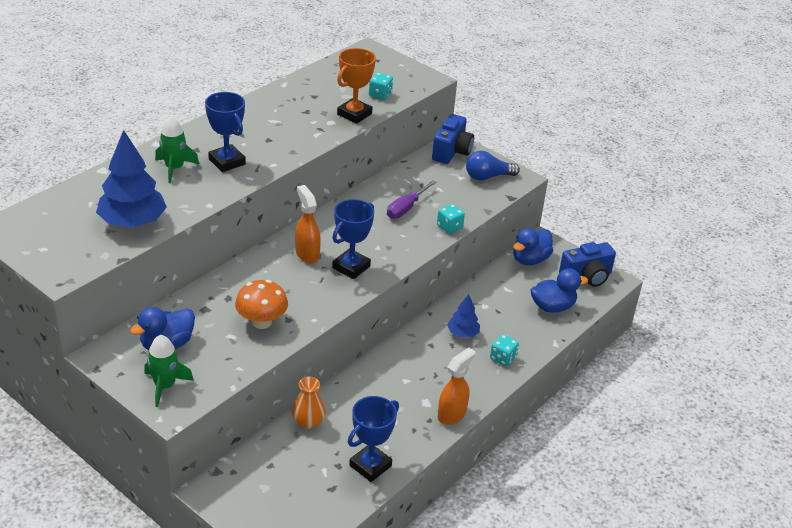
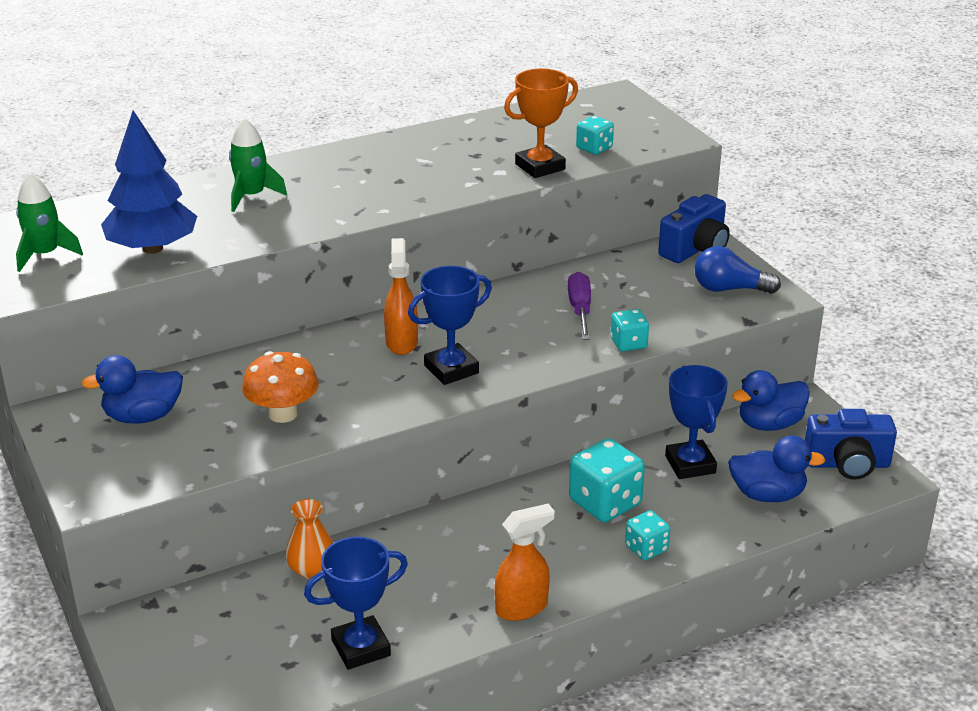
camera: 25 degrees right, 5 degrees down
(165, 386) = (105, 466): green rocket -> green rocket (45, 255)
(227, 162) = (324, 198): blue trophy -> blue trophy (690, 464)
(406, 208) = (580, 310): purple screwdriver -> purple screwdriver turned 120 degrees clockwise
(462, 333) = (605, 503): blue tree -> turquoise dice

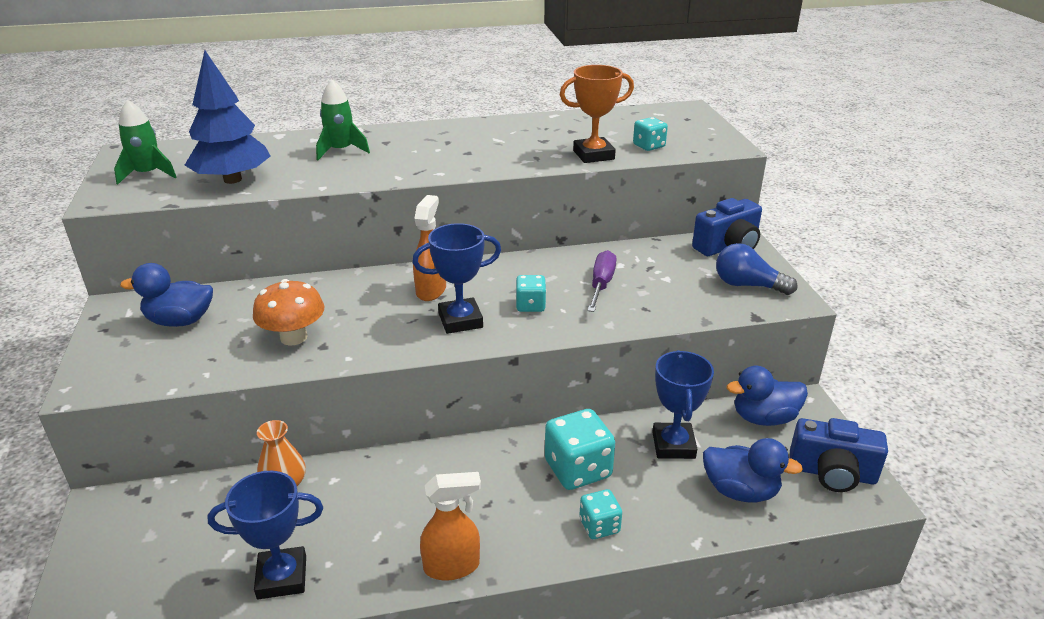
camera: 15 degrees right, 0 degrees up
(628, 343) = (633, 321): turquoise dice -> turquoise dice (530, 305)

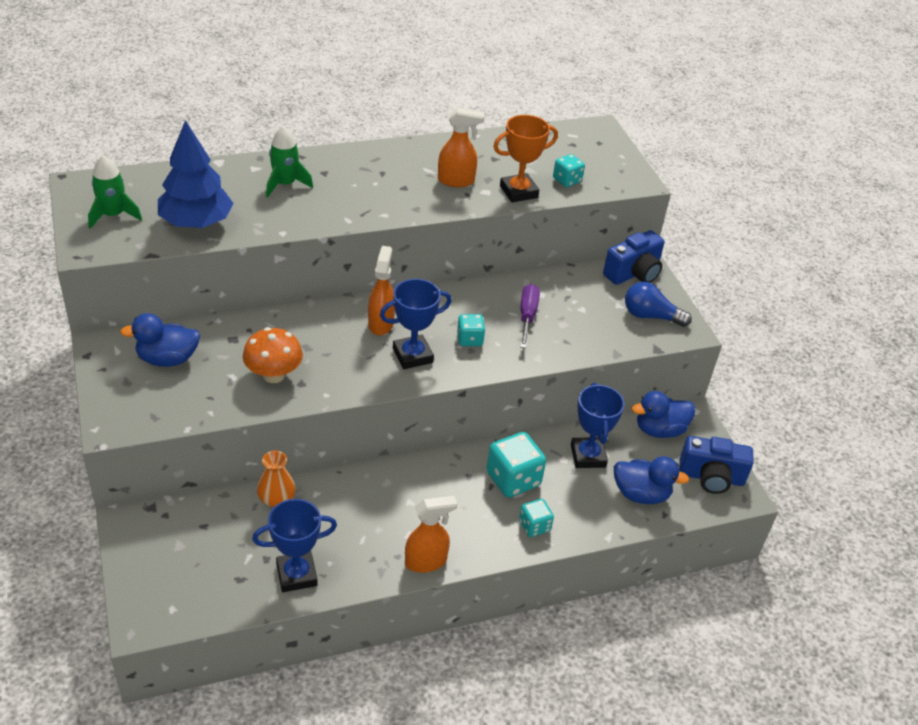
camera: 10 degrees left, 10 degrees up
(526, 147) = (456, 181): none -> orange spray bottle

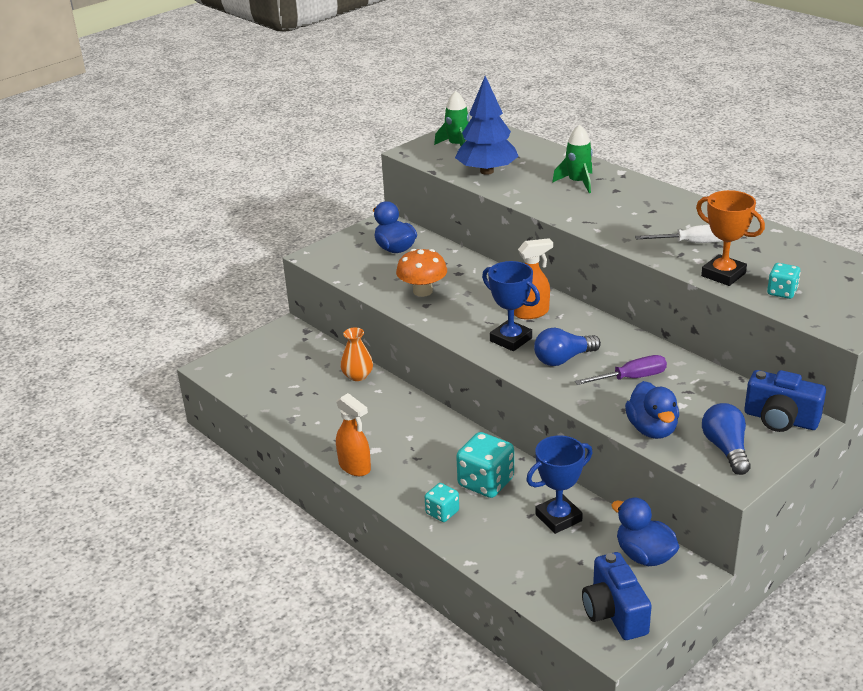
camera: 70 degrees right, 10 degrees down
(296, 575) = (295, 412): blue trophy -> none
(456, 181) = (692, 243): orange spray bottle -> white screwdriver
(469, 339) = (563, 359): turquoise dice -> blue light bulb
(641, 494) = (542, 568): blue duck -> blue duck (652, 429)

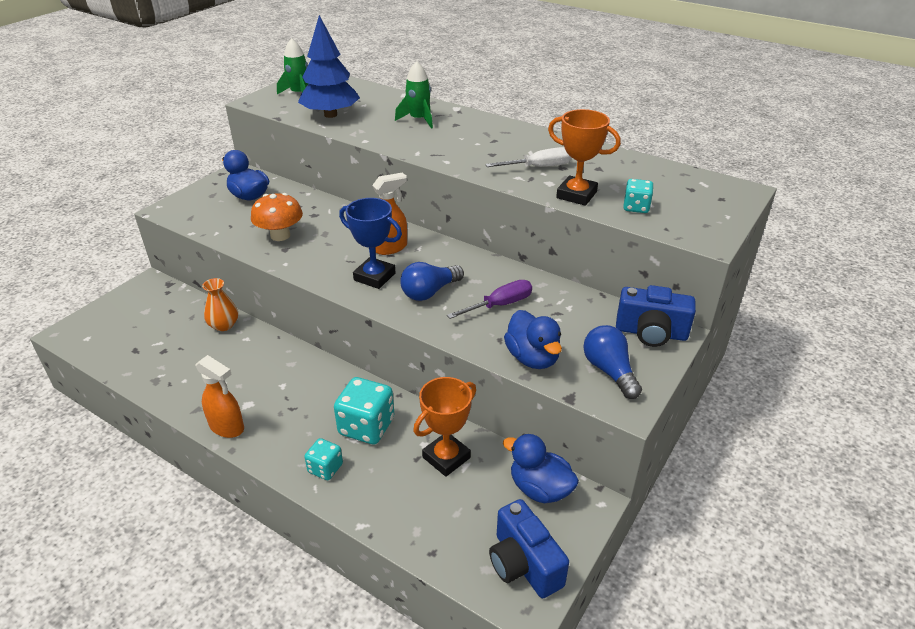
camera: 15 degrees left, 5 degrees up
(558, 518) = (446, 457): blue trophy -> orange trophy

